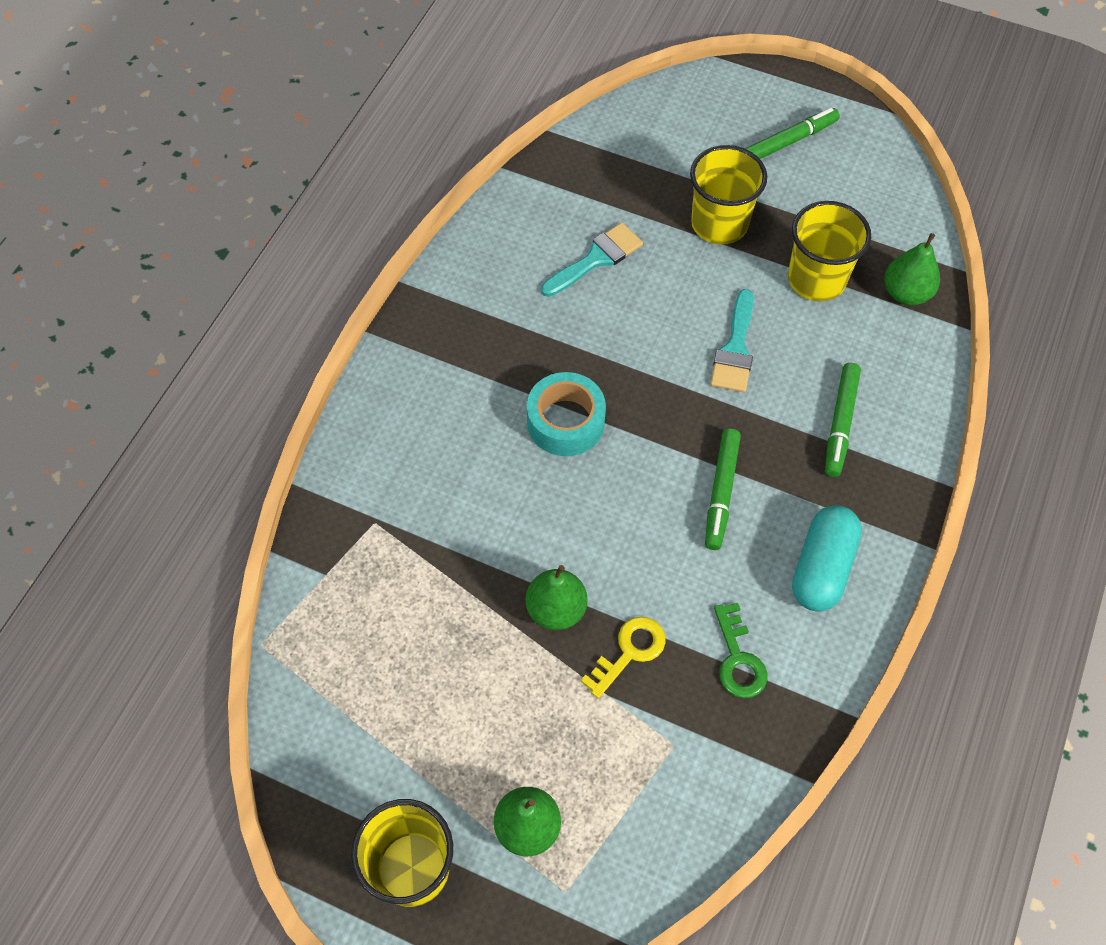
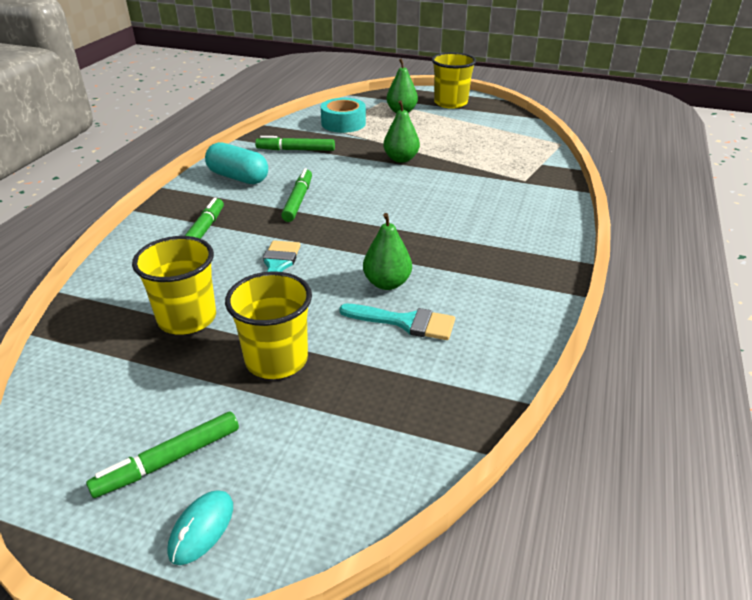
camera: 175 degrees right, 25 degrees down
(565, 422) = (411, 224): turquoise tape -> turquoise tape (343, 123)
(596, 259) = (405, 322): turquoise brush -> turquoise brush turned 120 degrees counterclockwise
(629, 652) = (357, 149): yellow key -> none
(738, 659) = (296, 150): green key -> green marker
(753, 97) = (201, 529): none -> turquoise mouse
(822, 567) = (238, 177): turquoise capsule -> turquoise capsule turned 75 degrees counterclockwise
(906, 293) = (103, 313): green pear -> green pear (387, 283)

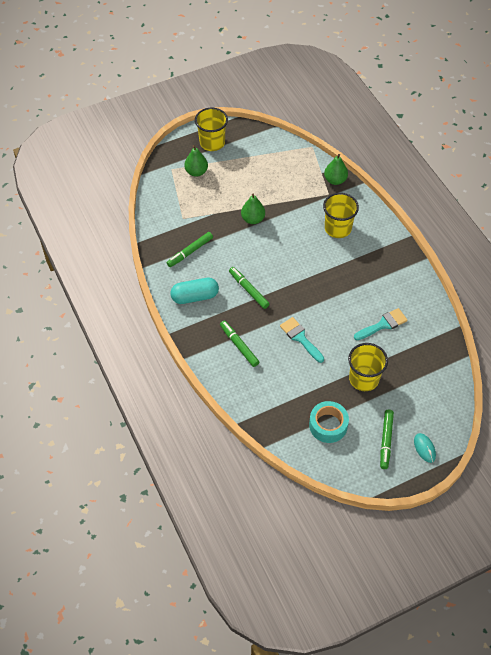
camera: 45 degrees left, 20 degrees up
(187, 318) = (306, 390): yellow cup -> yellow cup (338, 228)
(343, 123) = (180, 208): turquoise tape -> turquoise tape (328, 425)
(387, 283) = (352, 310): green pear -> green pear (335, 180)

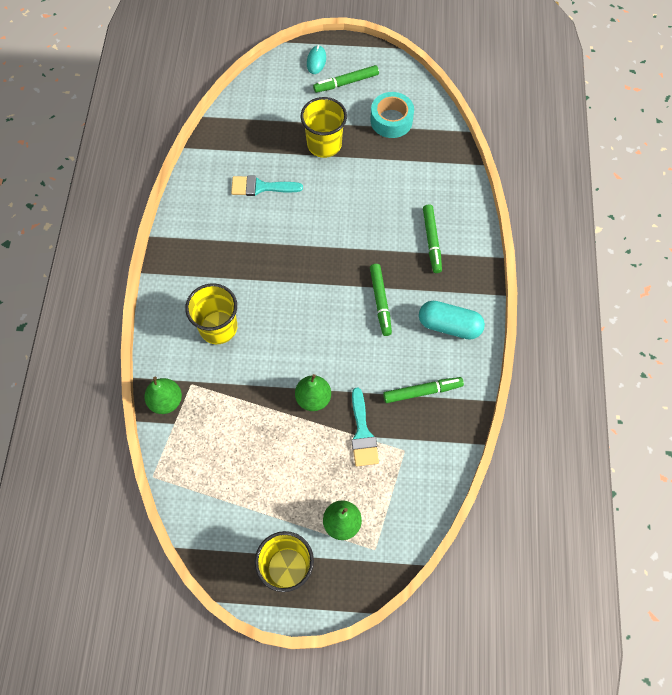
camera: 150 degrees left, 10 degrees up
(300, 338) = (359, 216): turquoise brush -> turquoise brush (362, 433)
(386, 441) = (346, 83): green marker -> green marker turned 150 degrees counterclockwise

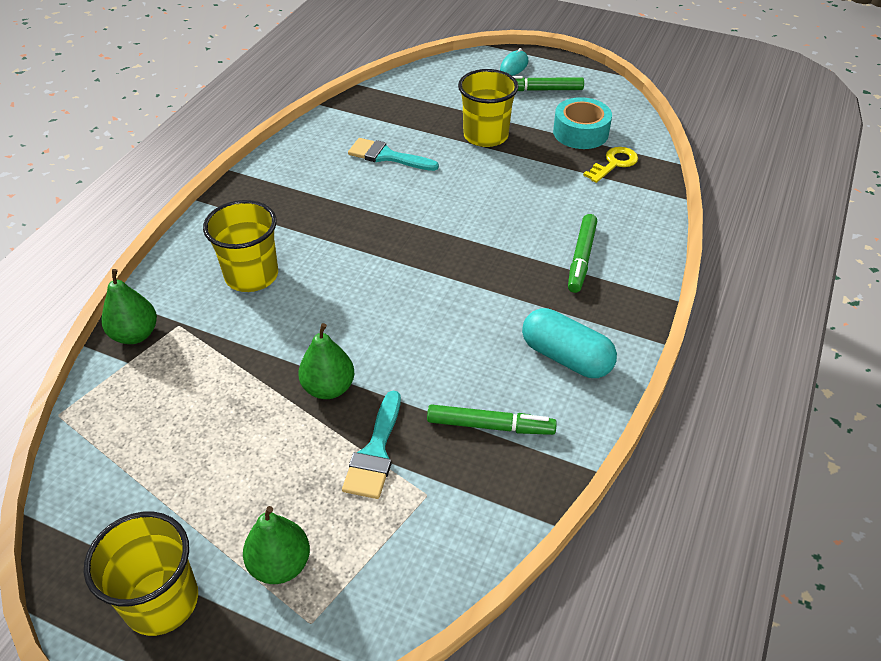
camera: 20 degrees right, 20 degrees down
(380, 301) = (480, 304): green marker -> none
(425, 145) = (614, 163): none -> yellow key

